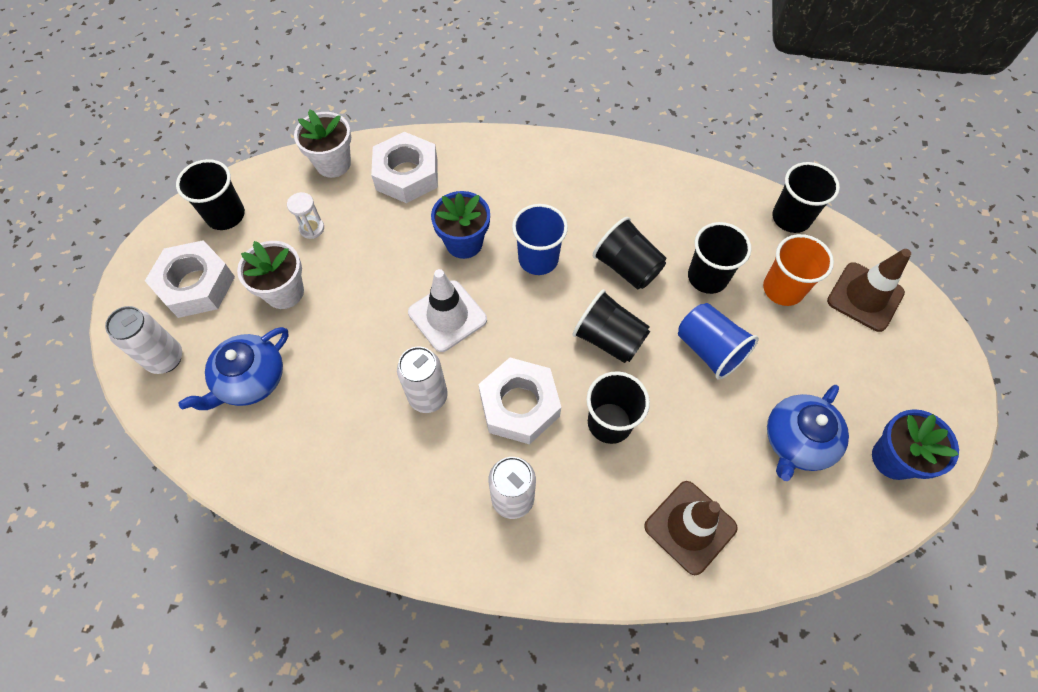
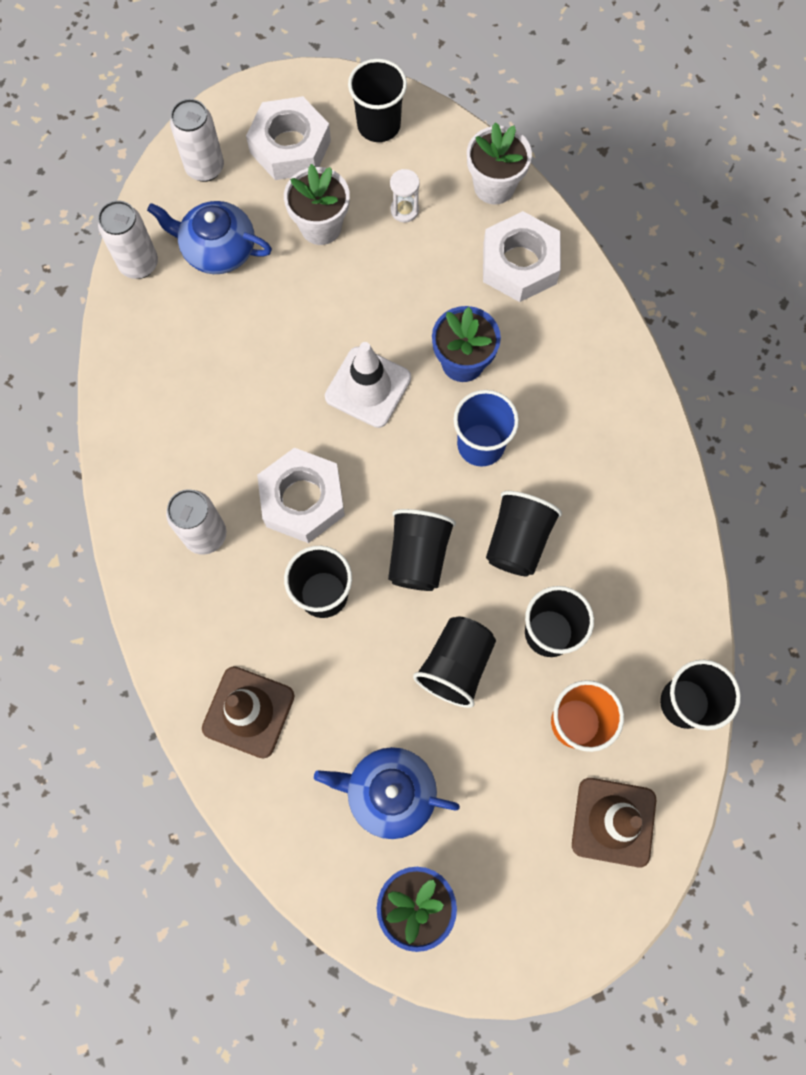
camera: 65 degrees right, 10 degrees up
(428, 396) = (272, 412): white can -> white can (139, 264)
(709, 350) = (456, 665): blue cup -> black cup

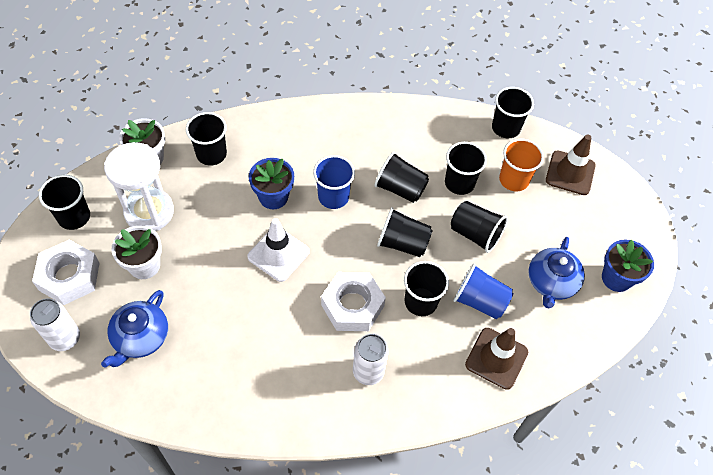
camera: 85 degrees left, 15 degrees down
(139, 264) = (135, 397): white can -> none
(338, 681) = (479, 301): none -> blue cup
(404, 210) = (149, 212): white hourglass -> white hourglass, size x2.43
(519, 264) = (211, 154): white nut -> black cup

